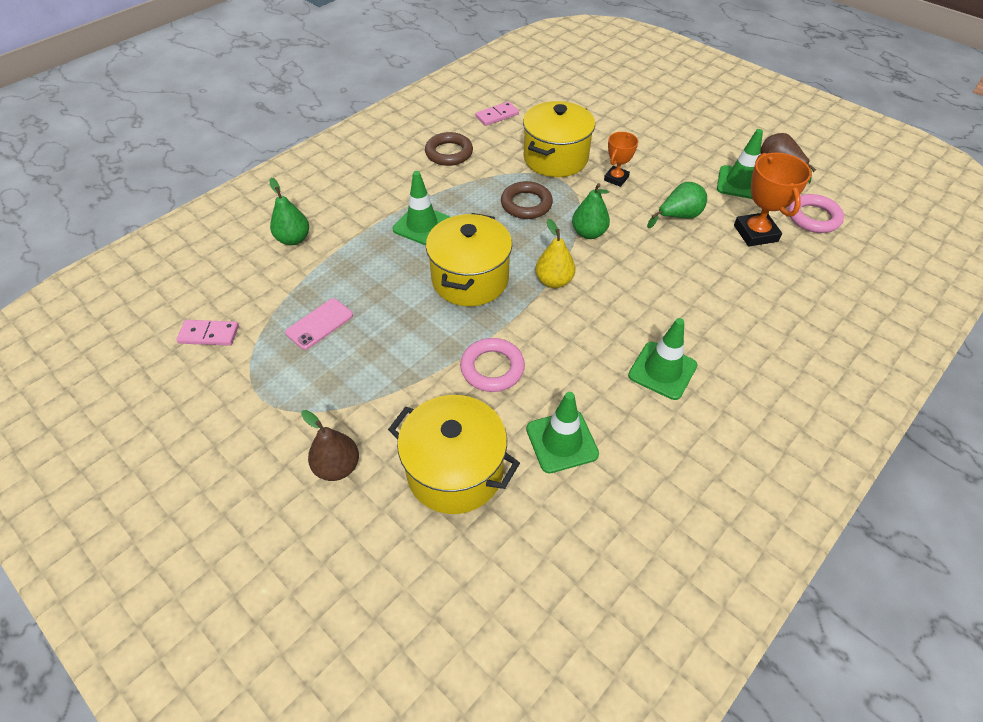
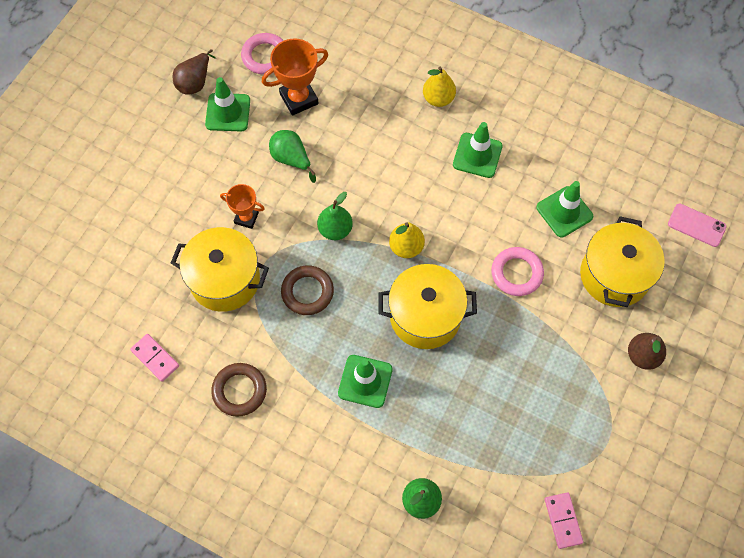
camera: 105 degrees left, 15 degrees up
(319, 324) = (518, 427): pink phone -> pink phone (696, 225)
(752, 351) = (438, 98): none -> yellow pear

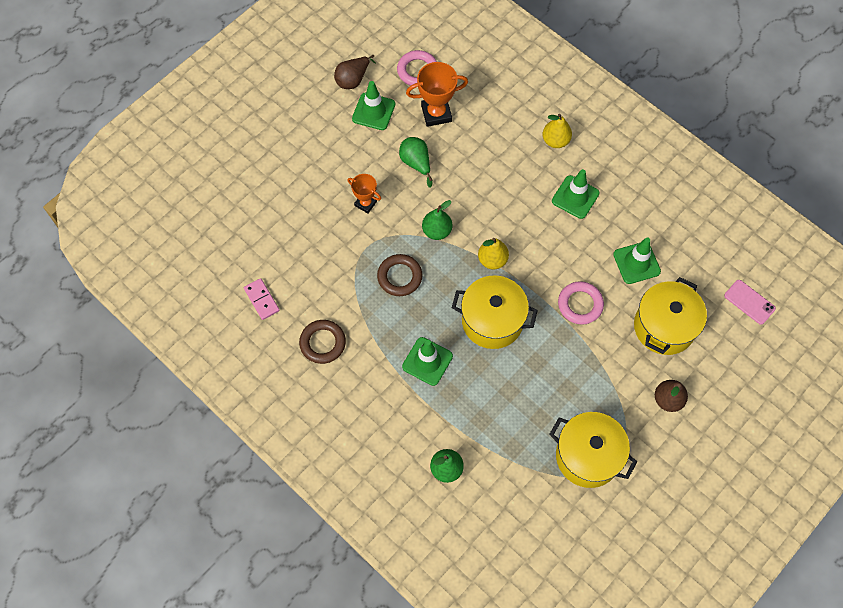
camera: 15 degrees right, 0 degrees up
(225, 280) = (334, 250): yellow pot -> yellow pot (587, 456)
(563, 520) = (559, 515): pink domino -> none

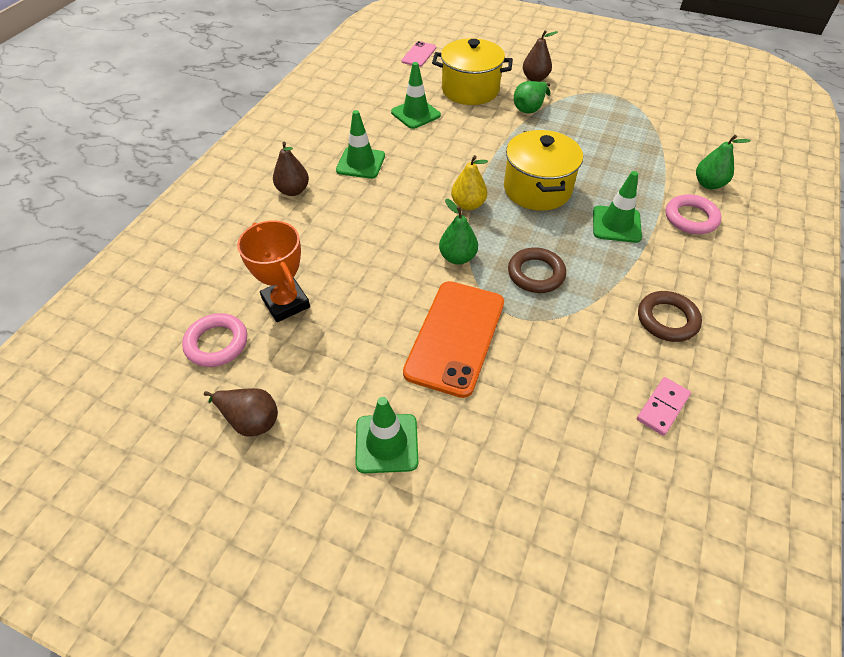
camera: 110 degrees left, 15 degrees down
(365, 203) = (455, 337): orange trophy -> orange phone
(373, 111) = (303, 374): green traffic cone -> green traffic cone (386, 443)
(416, 163) = (371, 302): green pear -> green pear (529, 108)
(555, 140) = (293, 191): yellow pear -> brown pear
(580, 304) = (480, 138): pink ring -> pink ring (691, 218)
(587, 456) = (618, 108): yellow pot -> none

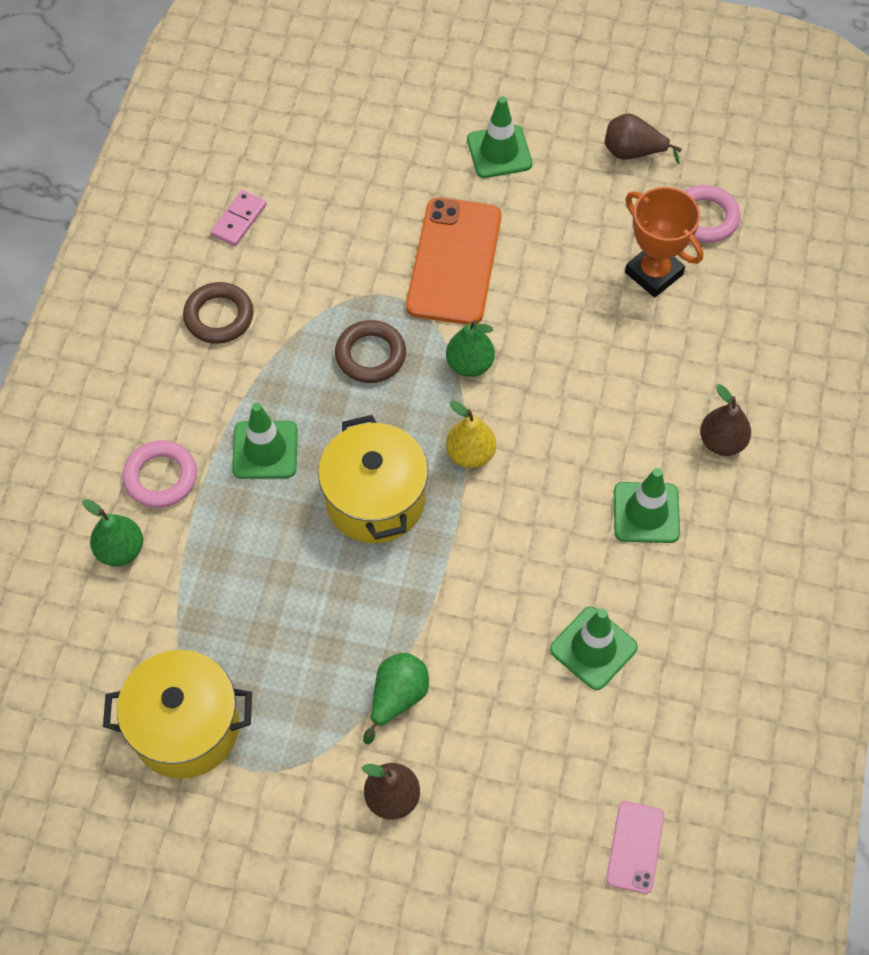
camera: 170 degrees right, 10 degrees up
(470, 90) = (510, 737): yellow pot -> yellow pot (186, 727)

